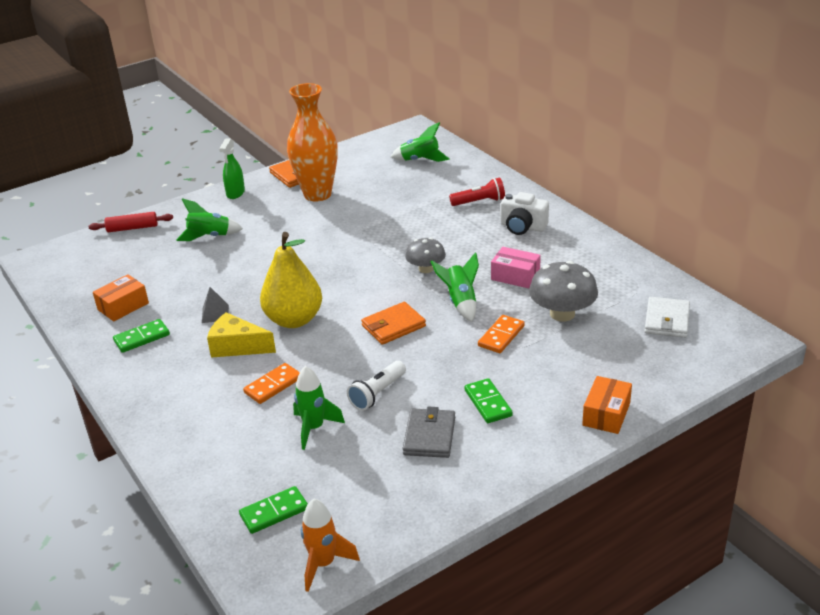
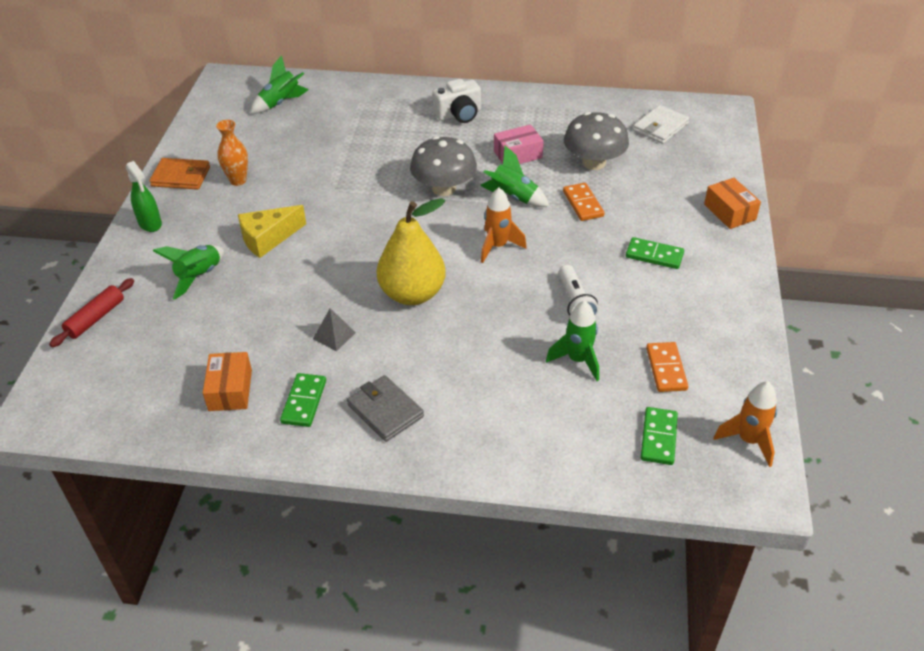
camera: 50 degrees left, 10 degrees up
(237, 346) = (405, 347): yellow cheese -> yellow cheese (268, 238)
(273, 385) = (490, 354): orange domino -> orange domino (666, 369)
(317, 194) = (238, 180): orange vase -> orange vase, size x0.50
(393, 326) = (497, 246): orange wallet -> orange rocket
(426, 269) = (444, 188): grey mushroom -> grey mushroom, size x1.57
(429, 436) = (659, 304): grey wallet -> grey wallet (385, 410)
(479, 202) = (392, 112): red flashlight -> none
(667, 320) = (660, 127): white wallet -> white wallet turned 75 degrees clockwise

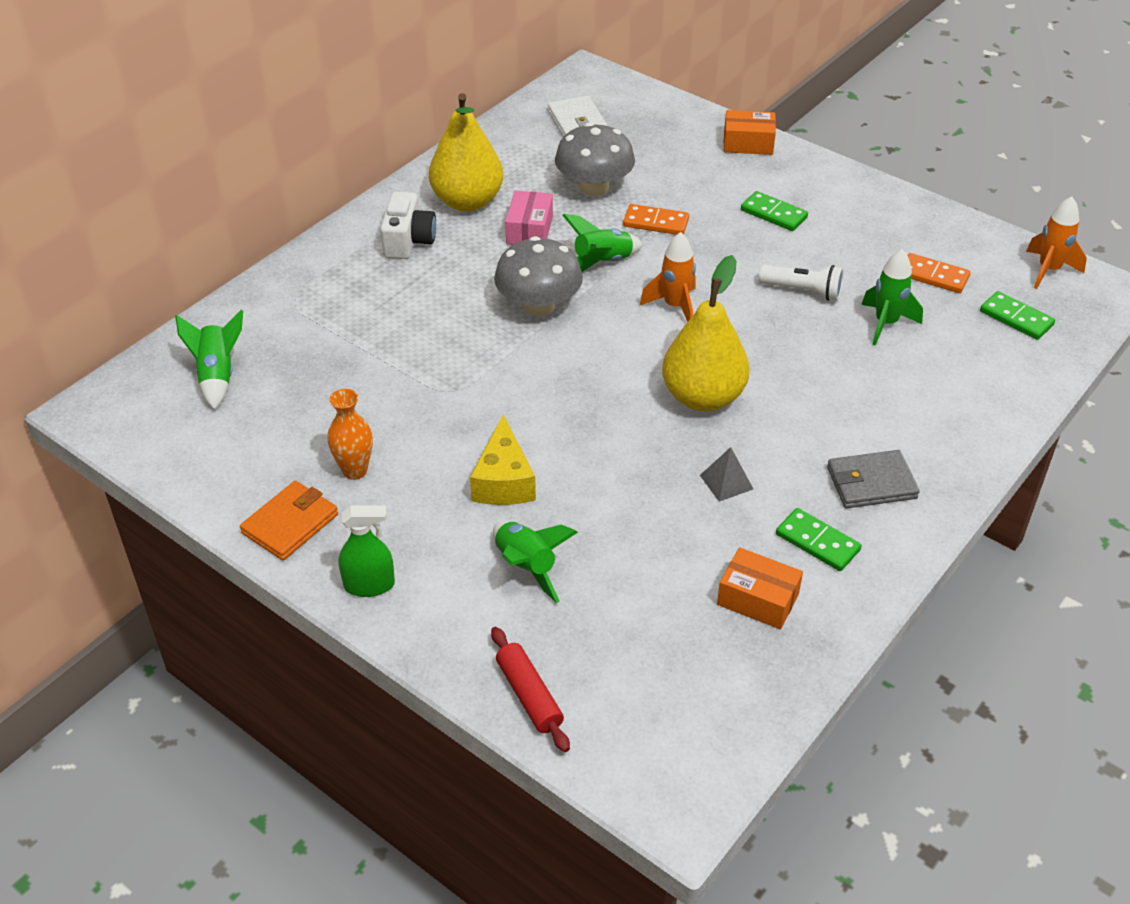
camera: 60 degrees left, 0 degrees up
(521, 119) = (467, 201): none -> yellow pear
(654, 255) = (773, 214): green domino -> green domino turned 75 degrees clockwise

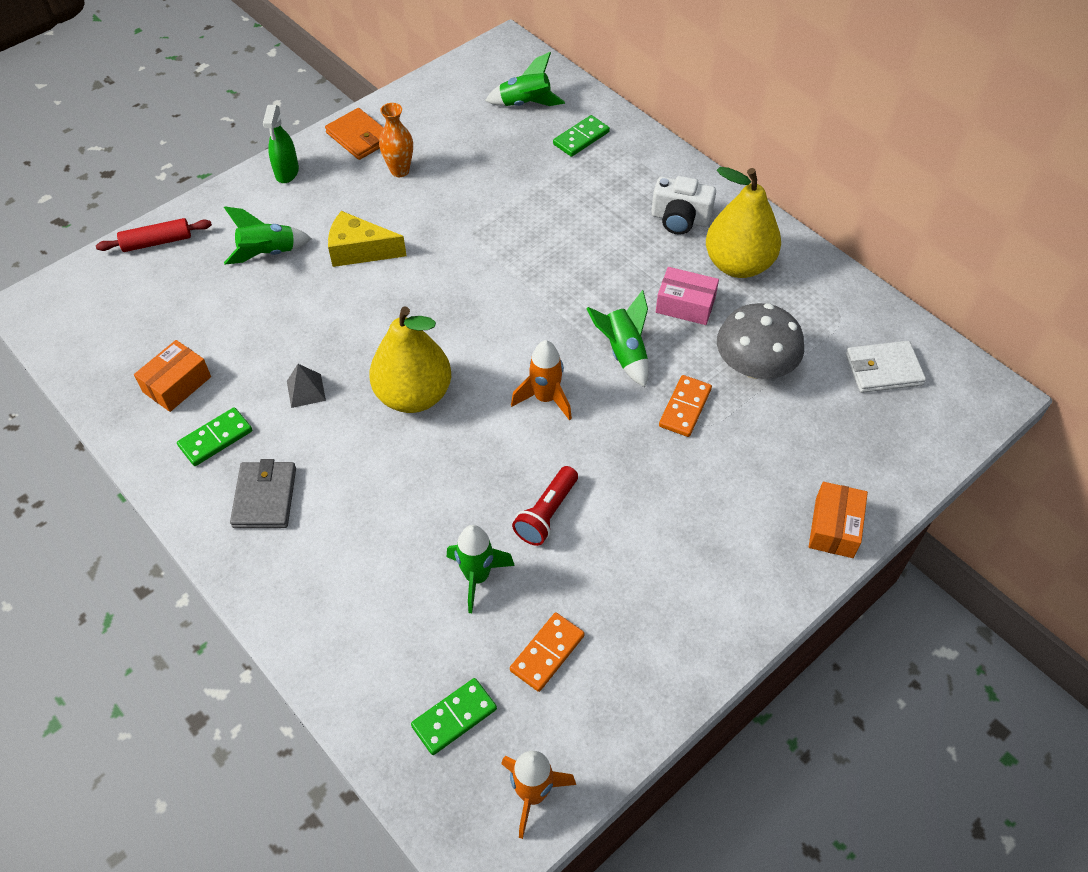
camera: 100 degrees right, 10 degrees up
(539, 305) = (569, 298): grey mushroom -> none
(773, 214) = (687, 519): green domino -> green domino (581, 138)
(803, 291) = (547, 514): white flashlight -> red flashlight

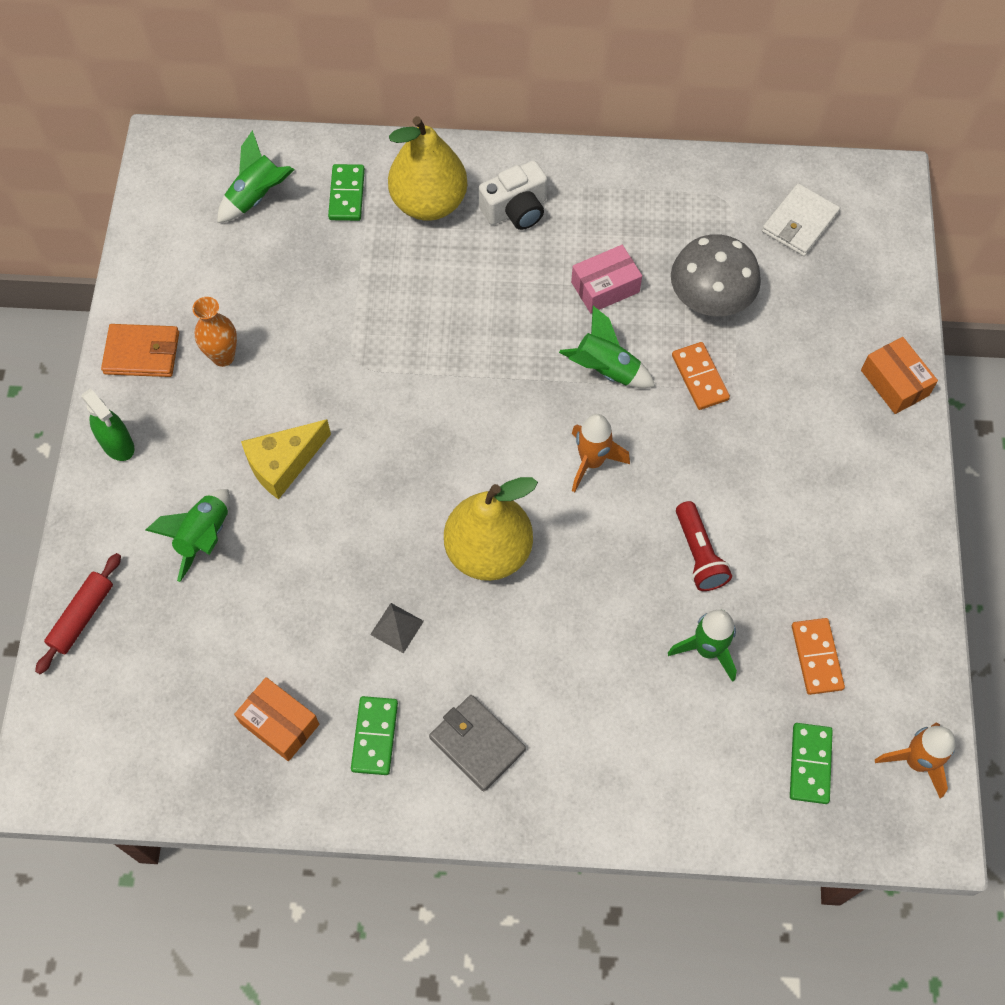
camera: 45 degrees left, 10 degrees up
(177, 384) = (279, 724): orange box -> orange box turned 45 degrees counterclockwise
(738, 264) = (605, 216): yellow pear -> yellow pear (429, 203)

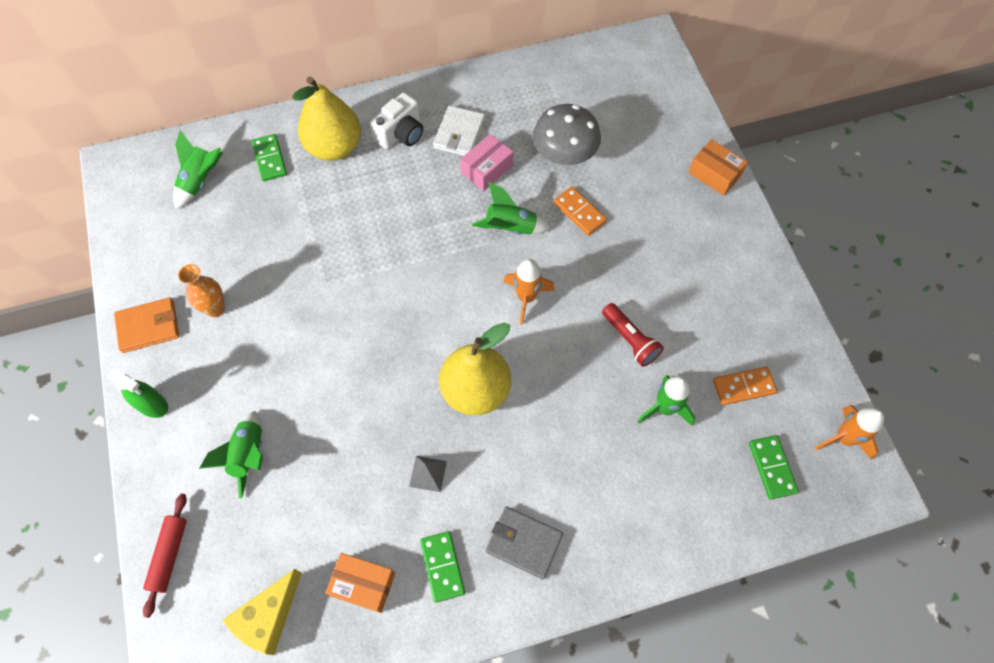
camera: 20 degrees left, 0 degrees up
(283, 464) = (293, 376): yellow cheese -> yellow cheese (268, 617)
(799, 222) = (604, 84): white wallet -> white wallet (459, 133)
(817, 657) = (743, 386): orange domino -> orange domino turned 75 degrees counterclockwise

